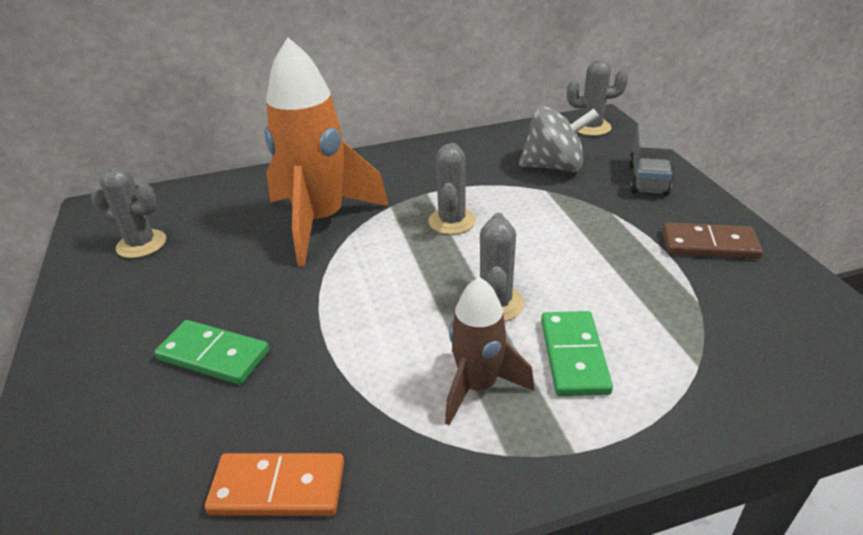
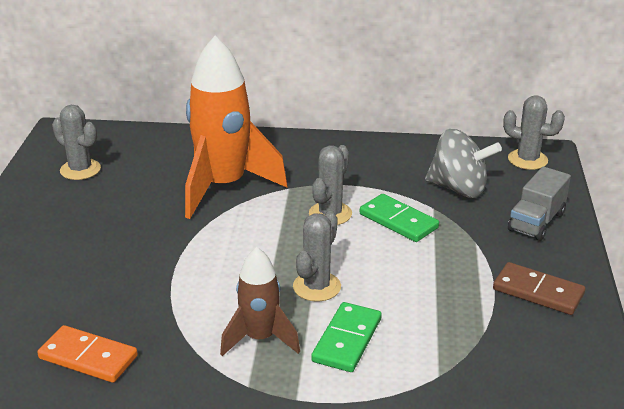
camera: 20 degrees right, 5 degrees down
(214, 355) = (91, 264): green domino -> green domino (398, 221)

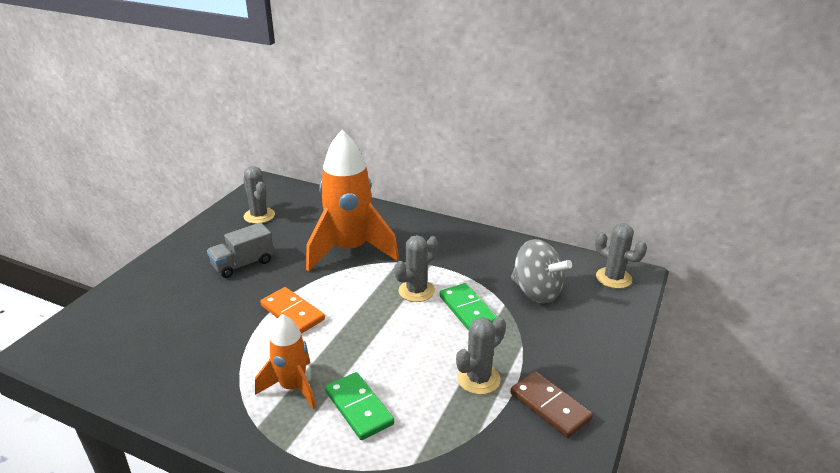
camera: 20 degrees right, 0 degrees up
(88, 357) = (162, 368): orange domino -> orange domino (292, 313)
(260, 339) = (293, 387): brown rocket -> orange rocket
(317, 287) = (365, 353): grey cactus -> grey cactus (478, 379)
(347, 340) = (359, 408): green domino -> green domino turned 75 degrees counterclockwise
(536, 222) = (588, 338): grey truck -> grey truck (243, 264)

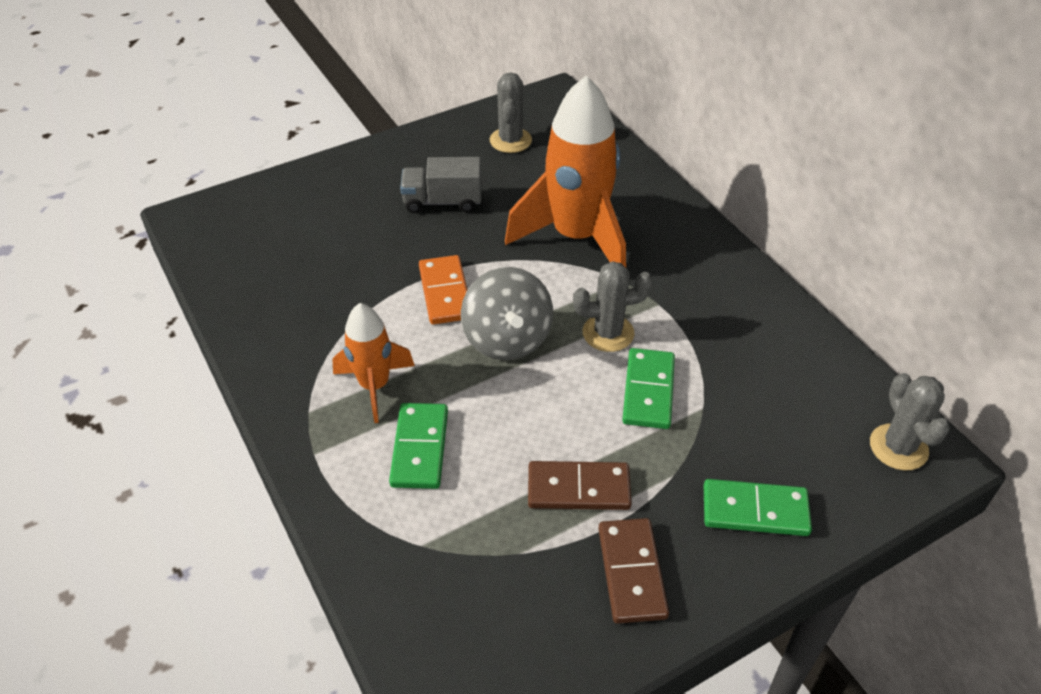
camera: 35 degrees right, 15 degrees up
(478, 379) = (578, 489): grey cactus -> brown domino
(536, 292) = (763, 412): grey spinning top -> grey spinning top (507, 339)
(579, 341) = (755, 511): none -> green domino

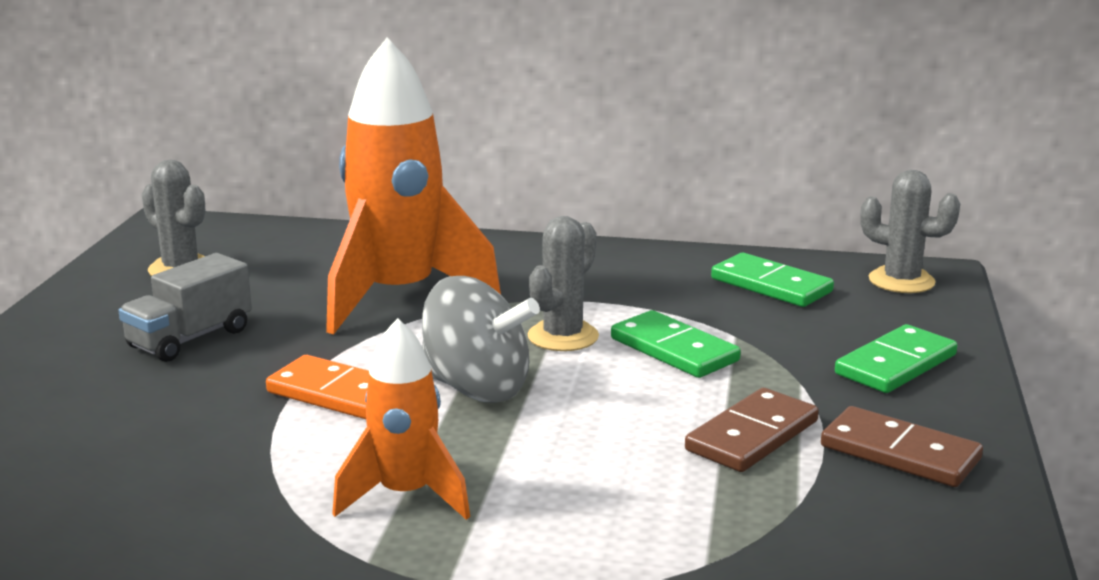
camera: 50 degrees left, 25 degrees down
(420, 448) = (555, 505): green domino -> green domino (771, 285)

